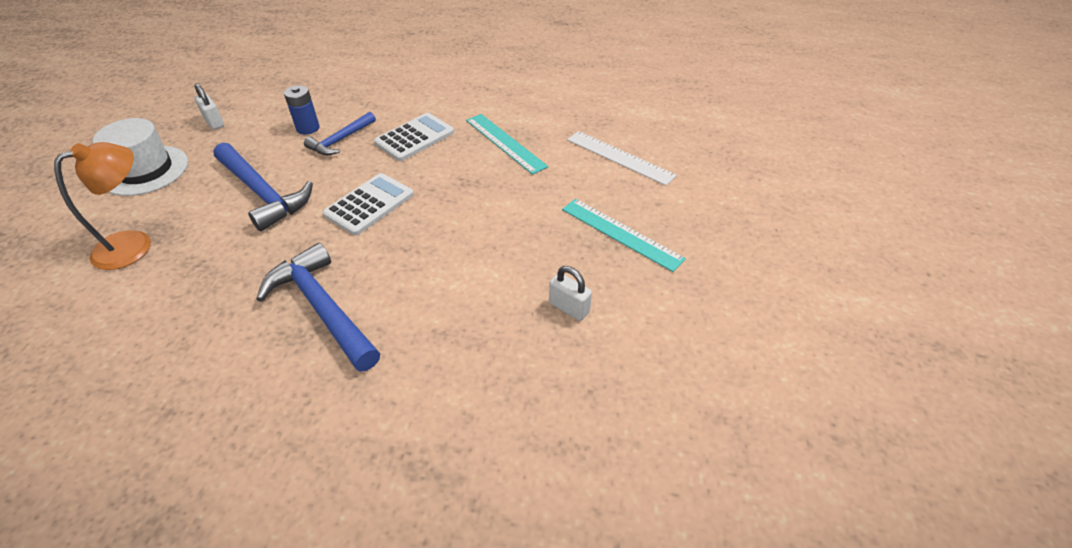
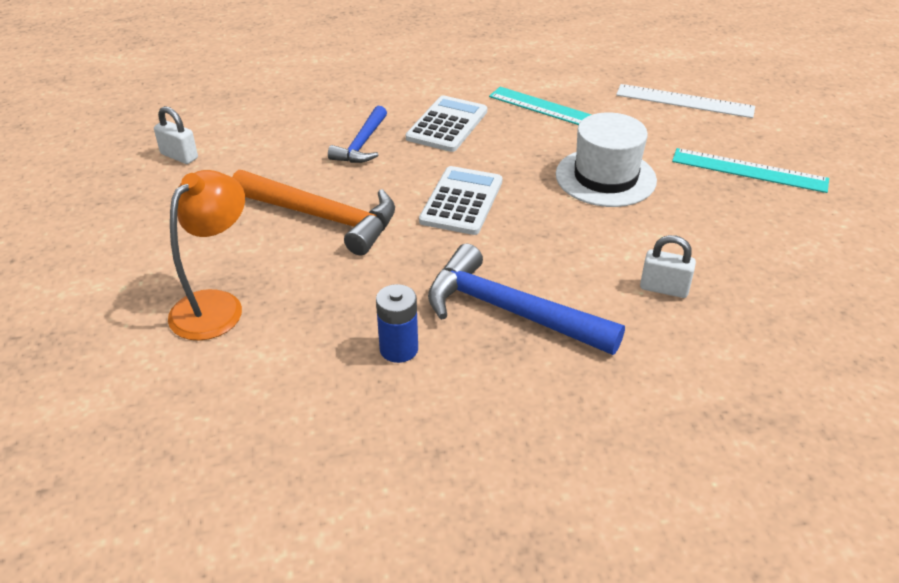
camera: 20 degrees left, 5 degrees down
(145, 170) = (143, 226): white hat -> white hat (605, 177)
(263, 193) = (323, 217): blue hammer -> orange hammer
(308, 128) = (308, 139): blue battery -> blue battery (399, 349)
(569, 308) = (760, 247): white padlock -> white padlock (664, 288)

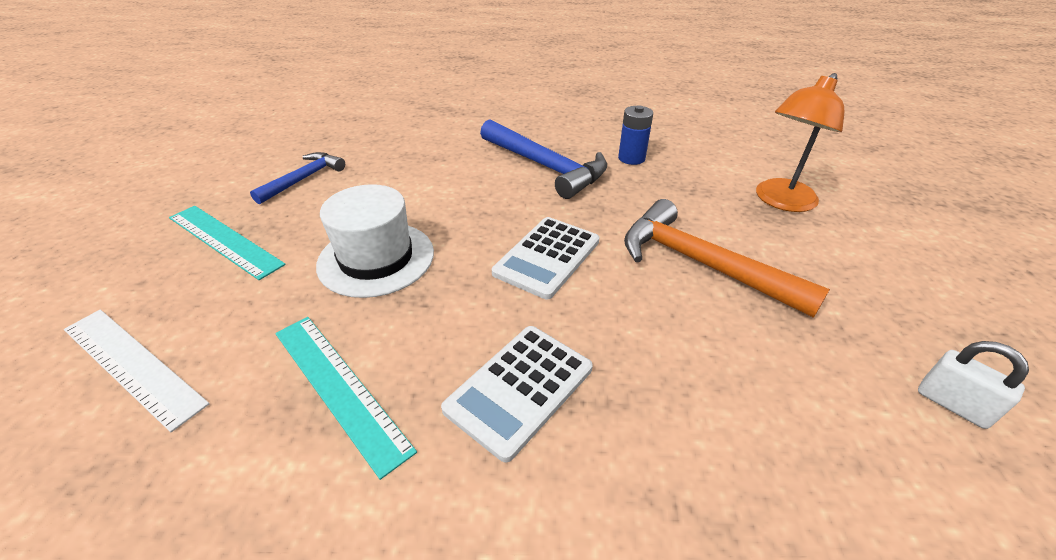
camera: 165 degrees left, 0 degrees up
(362, 144) = (659, 371): blue hammer -> blue hammer (304, 179)
(664, 288) = (424, 163): white padlock -> none

